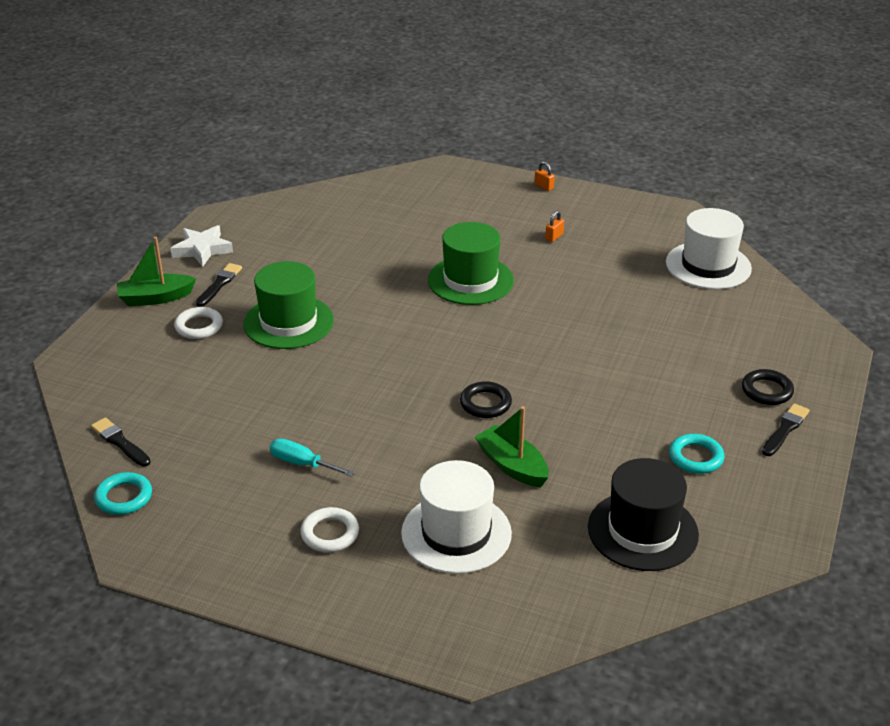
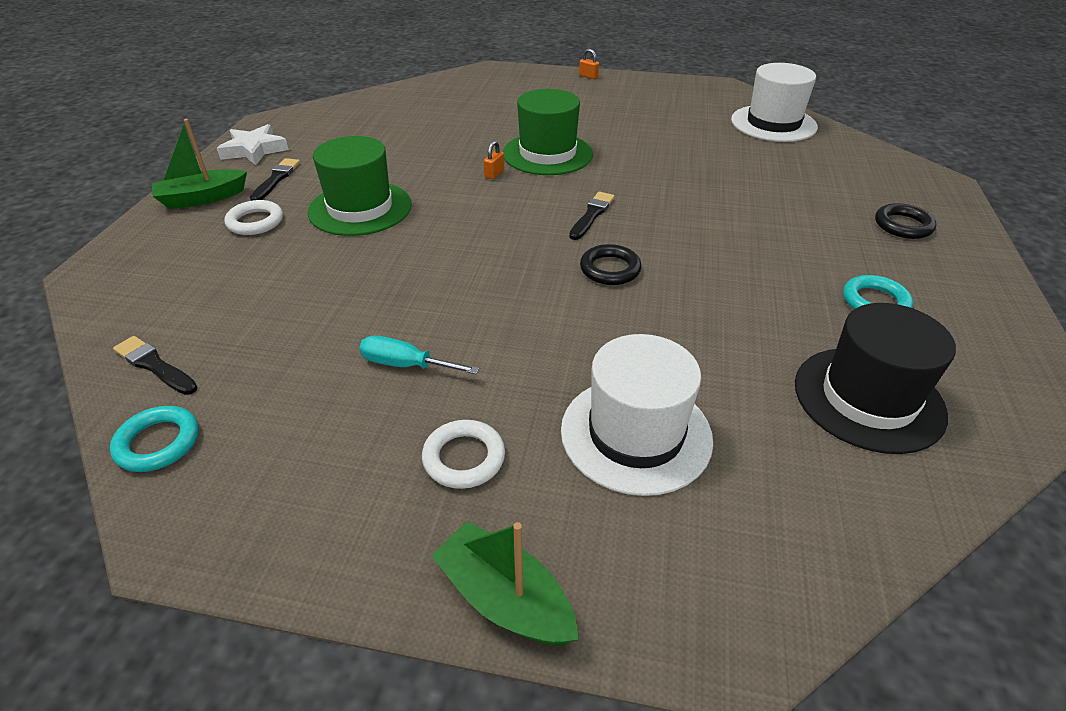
camera: 10 degrees left, 5 degrees up
(512, 466) = (671, 336): green boat -> green boat (505, 598)
(554, 237) = (615, 112): orange padlock -> orange padlock (494, 174)
(785, 429) = (949, 261): black brush -> black brush (592, 215)

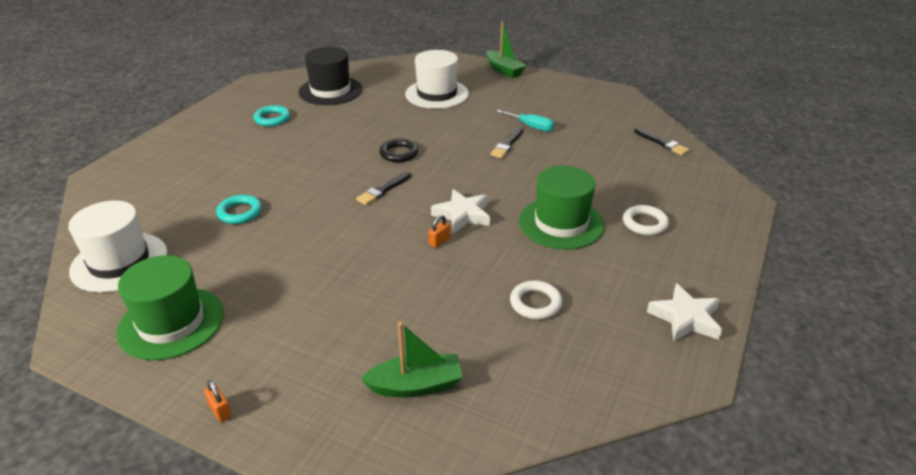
camera: 165 degrees left, 5 degrees down
(158, 443) = (641, 116): turquoise ring -> turquoise ring (240, 212)
(202, 198) = (704, 256): green boat -> green boat (416, 385)
(276, 179) = (644, 268): black brush -> black brush (507, 144)
(464, 458) = (509, 97): white ring -> white ring (535, 303)
(479, 201) = (462, 215): none -> white star
(547, 154) = (378, 258): green hat -> green hat (171, 322)
(903, 225) = (185, 151): black ring -> none

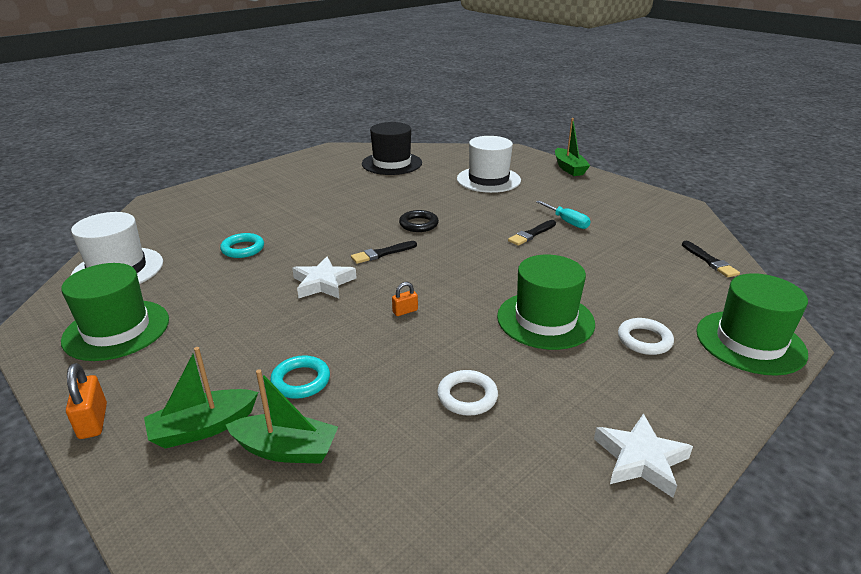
camera: 20 degrees right, 5 degrees down
(220, 411) = (93, 421): orange padlock -> orange padlock, size x1.61
(272, 119) = (326, 178): turquoise ring -> turquoise ring (301, 381)
(330, 388) = (203, 428): none -> green boat
(462, 215) = (445, 291): white star -> white star (323, 283)
(719, 208) = (750, 342): none -> green hat

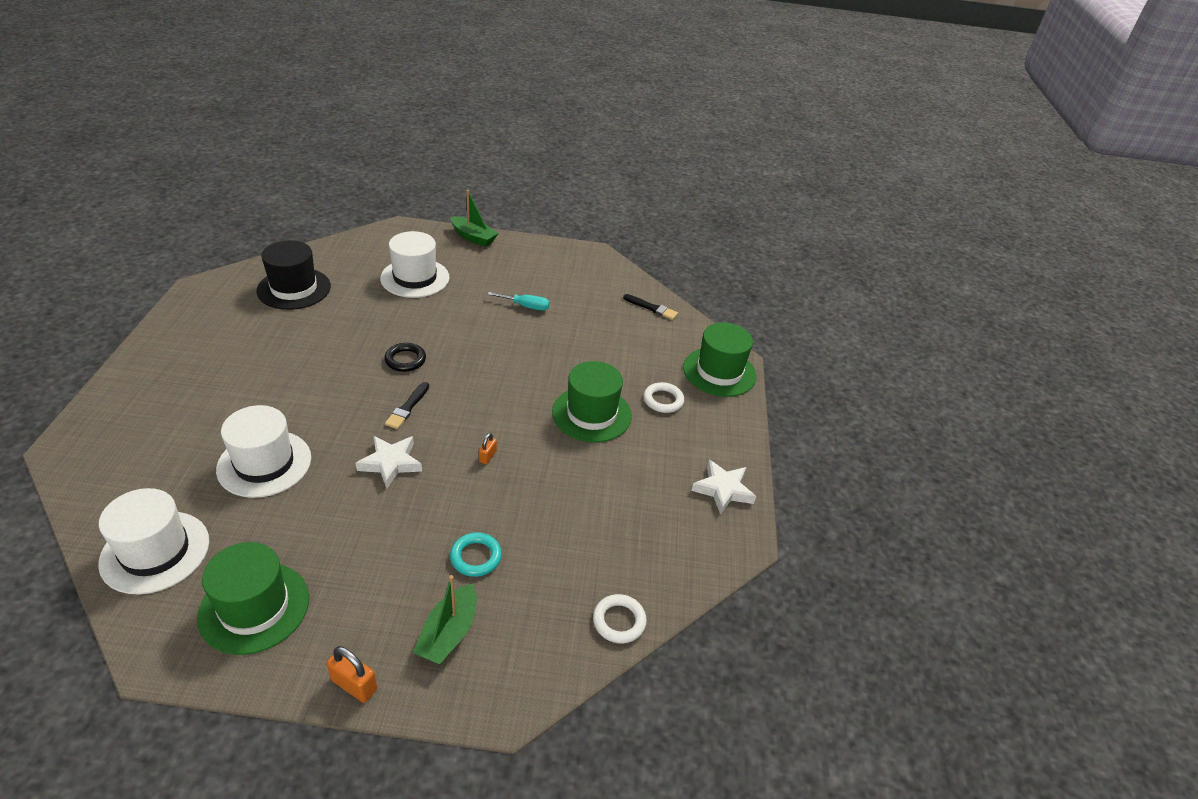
camera: 45 degrees left, 10 degrees up
(243, 249) = (264, 463): turquoise ring -> white hat
(286, 449) = (525, 610): green boat -> none
(467, 396) = (598, 503): white ring -> white ring (619, 621)
(532, 234) = (510, 332): black brush -> none

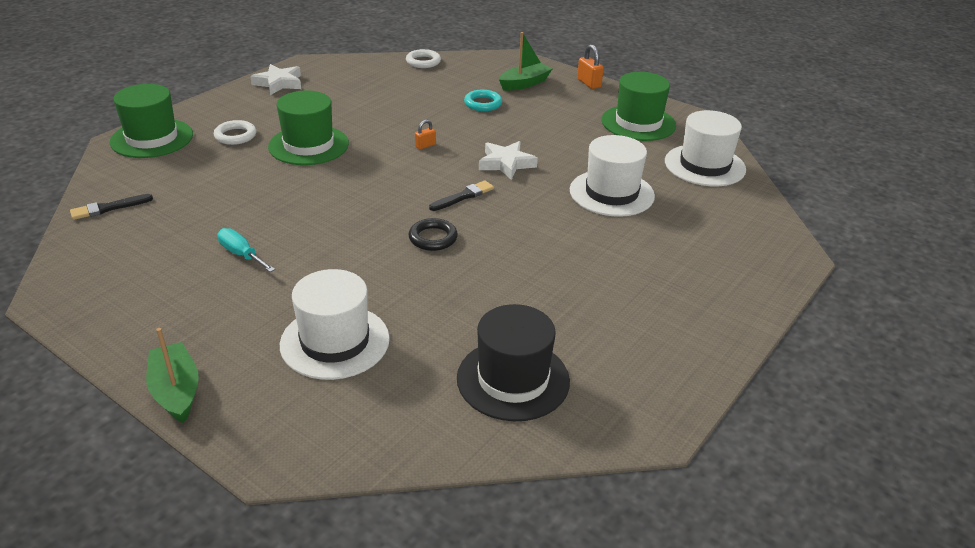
camera: 145 degrees left, 5 degrees down
(651, 308) = (109, 208): black brush -> black brush turned 90 degrees counterclockwise

